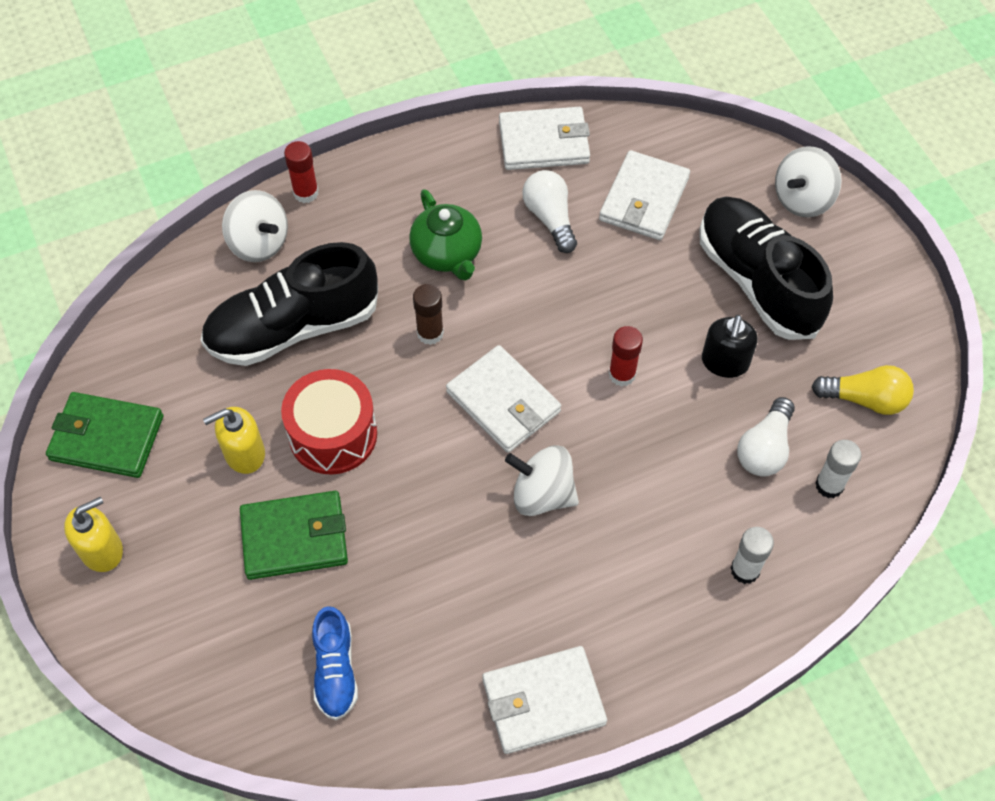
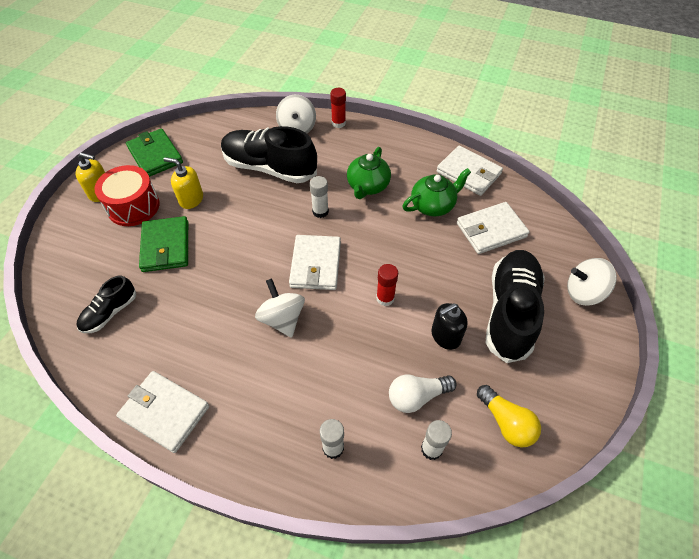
camera: 45 degrees right, 5 degrees down
(294, 537) = (166, 246): green wallet -> green wallet turned 45 degrees clockwise
(333, 434) = (231, 219): red drum -> red drum (133, 206)
(335, 670) = (110, 312): blue shoe -> black shoe
(430, 333) = (320, 211): brown glue stick -> white glue stick
(550, 218) = (433, 205): white light bulb -> green teapot

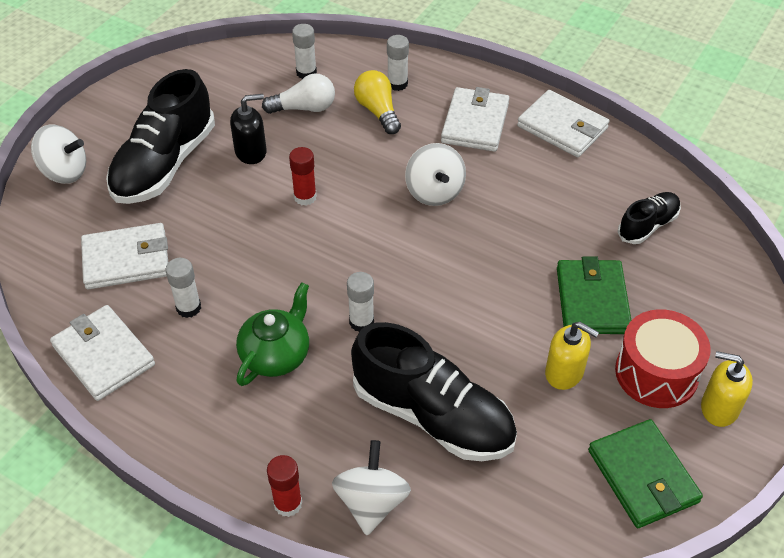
camera: 170 degrees left, 5 degrees down
(315, 264) = (383, 247): white wallet -> white wallet (475, 123)
(433, 205) = (188, 308): green teapot -> white glue stick
(506, 422) = (227, 80): yellow light bulb -> yellow light bulb (378, 111)

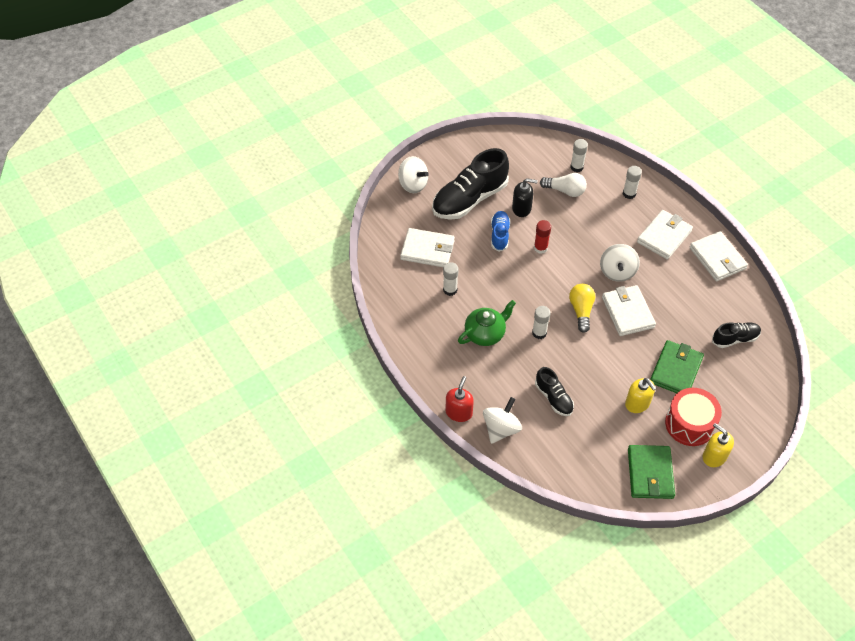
camera: 25 degrees right, 5 degrees up
(103, 355) = (396, 300): white wallet -> white wallet (627, 312)
(233, 199) = (499, 235): none -> blue shoe
(288, 503) = (459, 412): red glue stick -> red soap dispenser
(378, 111) = (608, 208): yellow light bulb -> yellow light bulb (581, 310)
(433, 415) = (553, 398): black shoe -> black shoe, size x0.52

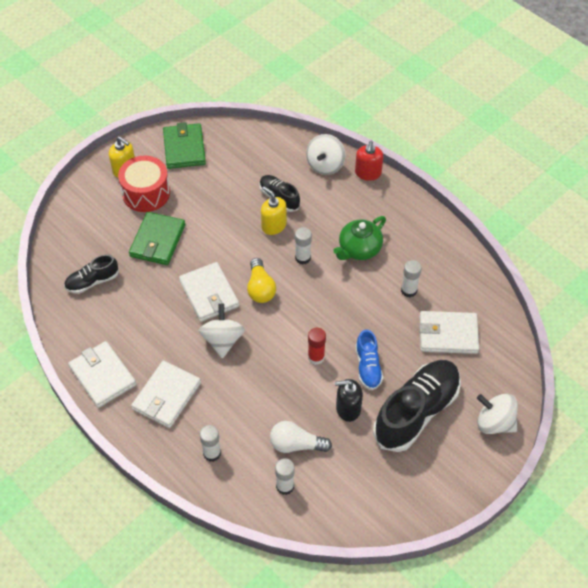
camera: 170 degrees right, 0 degrees up
(637, 403) = (197, 204): yellow soap dispenser -> yellow soap dispenser (273, 225)

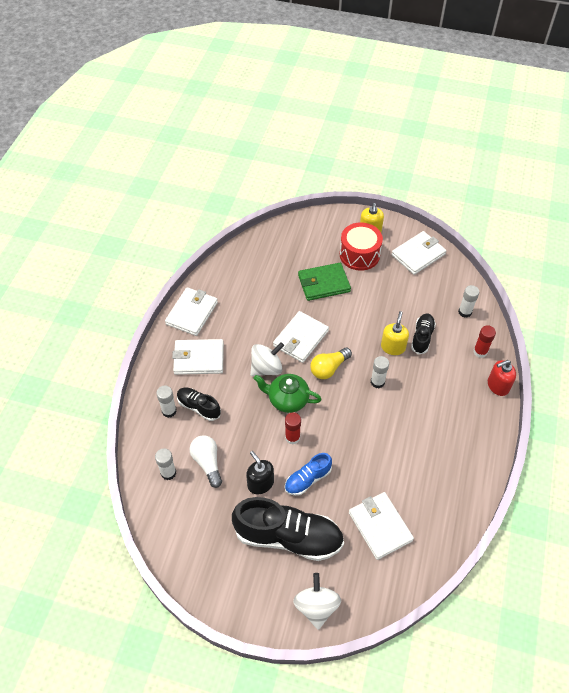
camera: 60 degrees right, 0 degrees up
(92, 281) = (262, 266): black shoe -> black shoe (199, 407)
(184, 148) = (418, 255): green wallet -> white wallet
(325, 165) = (480, 352): white spinning top -> red glue stick
(359, 249) = (416, 417): green teapot -> green teapot (287, 399)
(409, 290) = (402, 474): white glue stick -> white glue stick (465, 312)

